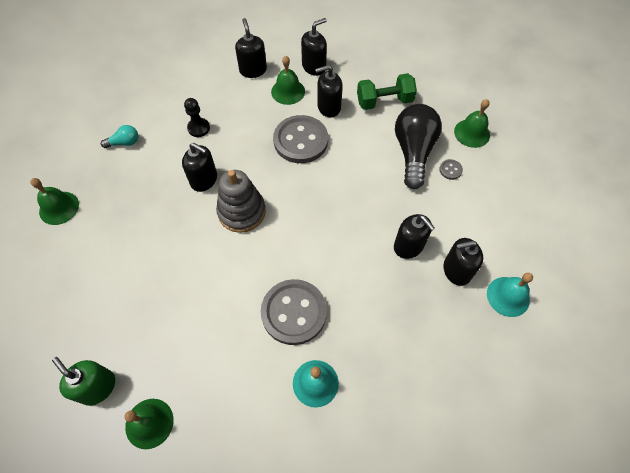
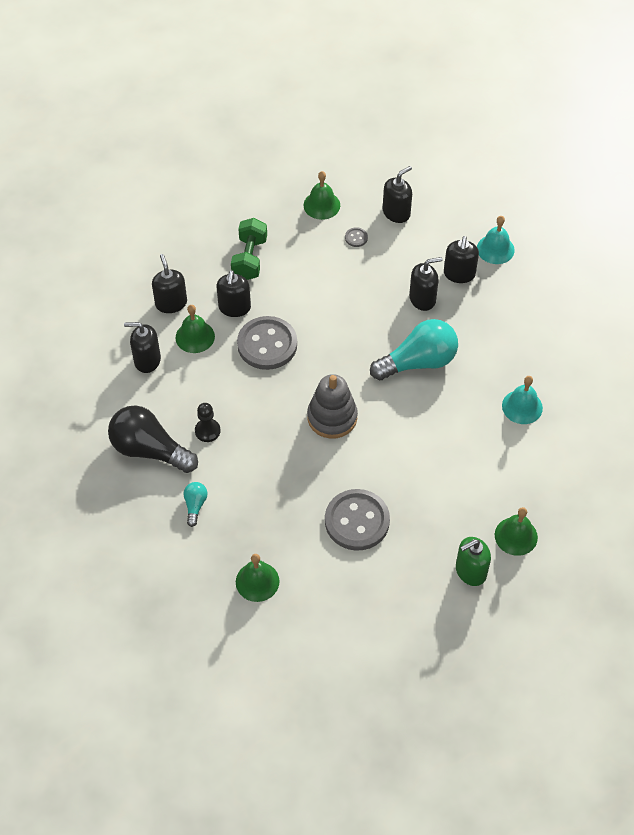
camera: 70 degrees left, 5 degrees down
(204, 180) = (279, 441): black soap dispenser -> black soap dispenser (396, 212)
(294, 312) = (454, 404): grey button -> grey button (357, 521)
(331, 265) = (418, 362): none -> turquoise light bulb
(413, 152) = (323, 258): black light bulb -> black light bulb (150, 450)

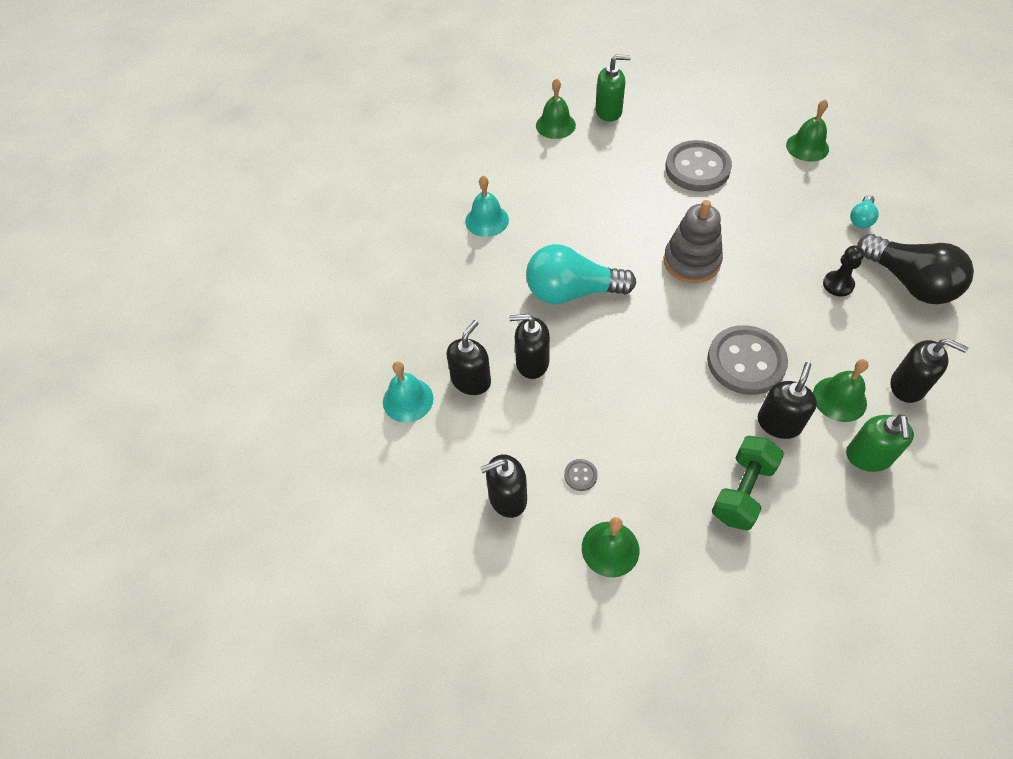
camera: 155 degrees left, 0 degrees up
(171, 303) = (868, 456): black soap dispenser -> green soap dispenser

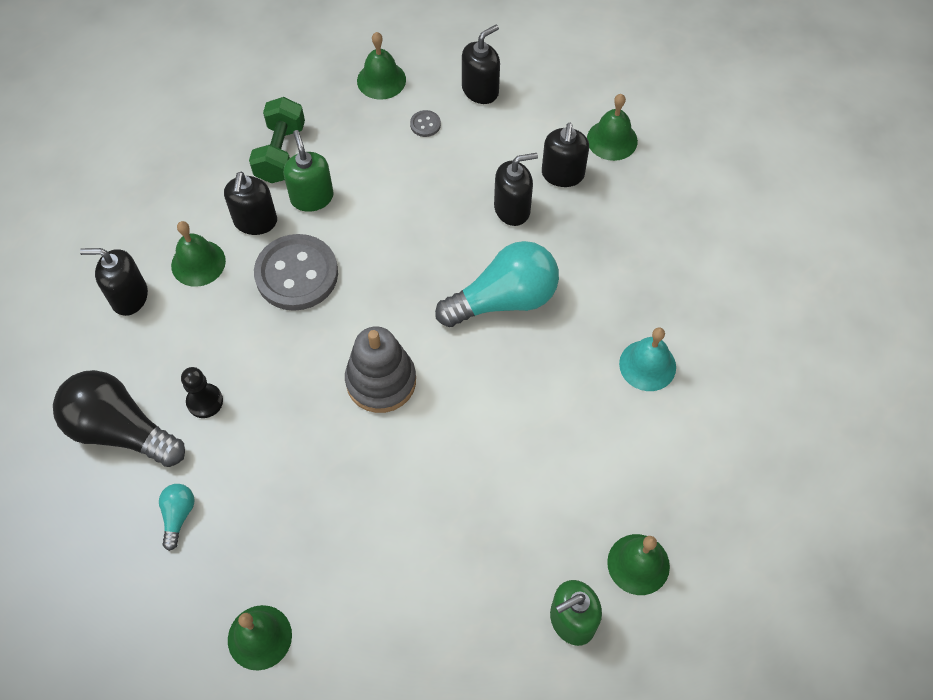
camera: 155 degrees right, 5 degrees up
(408, 400) = (612, 140): turquoise bell -> green bell
(697, 168) = (409, 540): grey button -> none
(868, 456) = (169, 215): green soap dispenser -> green soap dispenser (312, 197)

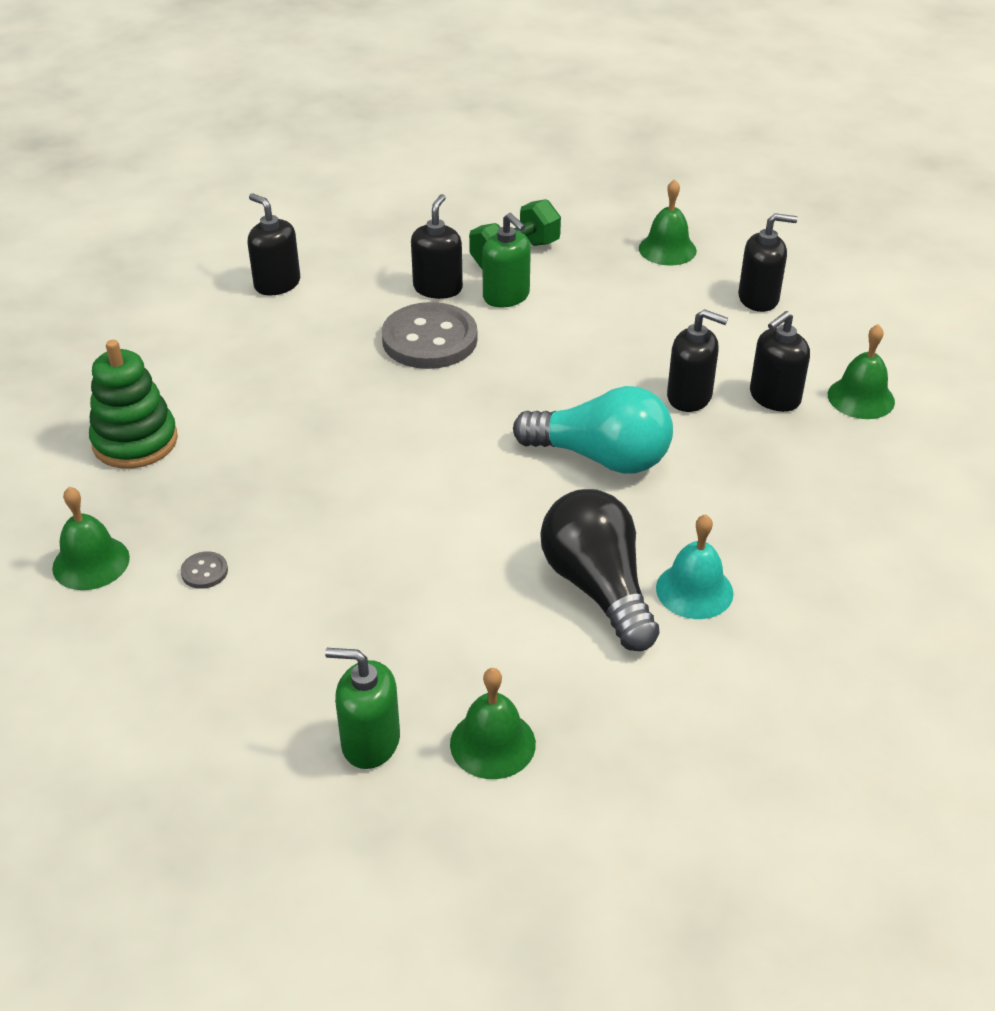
camera: 40 degrees right, 20 degrees down
(121, 430) = (164, 362): black light bulb -> black light bulb (598, 588)
(178, 516) = (135, 441): turquoise light bulb -> green stacking toy
(198, 263) = (357, 291): green bell -> none
(205, 401) = (250, 380): black pawn -> none
(255, 221) = (438, 288): black soap dispenser -> black soap dispenser turned 150 degrees clockwise
(312, 197) = (506, 296): green soap dispenser -> green soap dispenser turned 120 degrees clockwise
(381, 381) = (412, 451): grey stacking toy -> none
(425, 124) = (673, 297): grey button -> grey button (204, 571)

